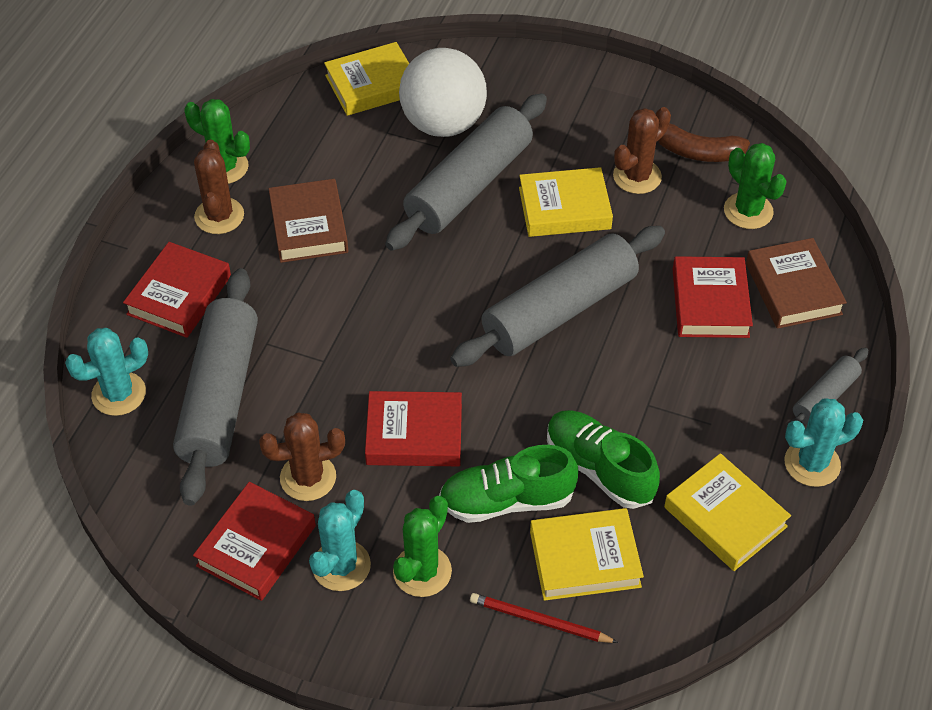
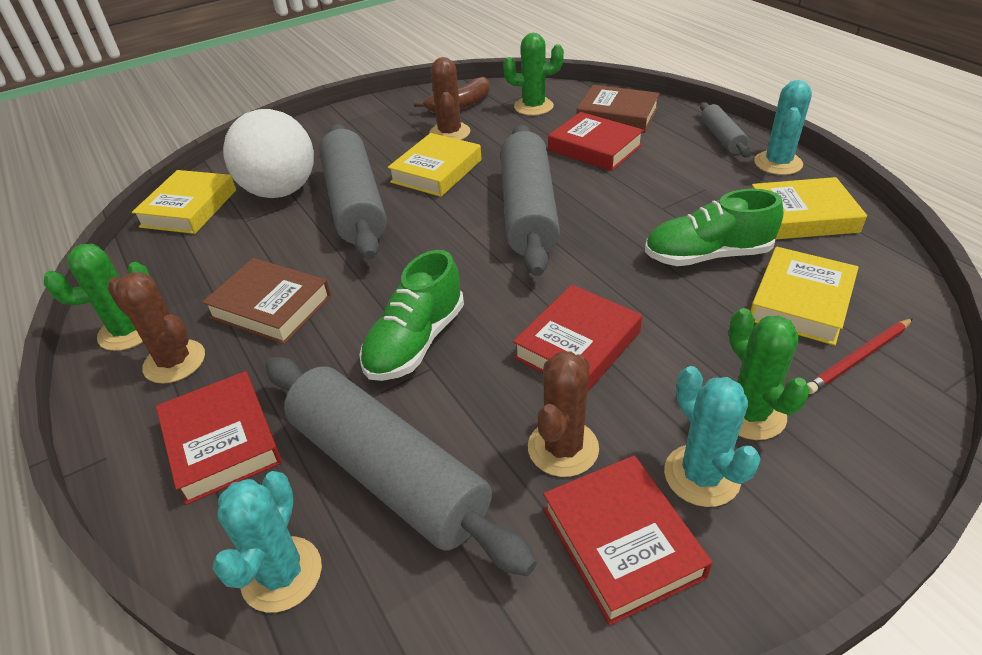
camera: 50 degrees left, 10 degrees down
(506, 501) = (702, 320): green shoe -> green shoe (415, 342)

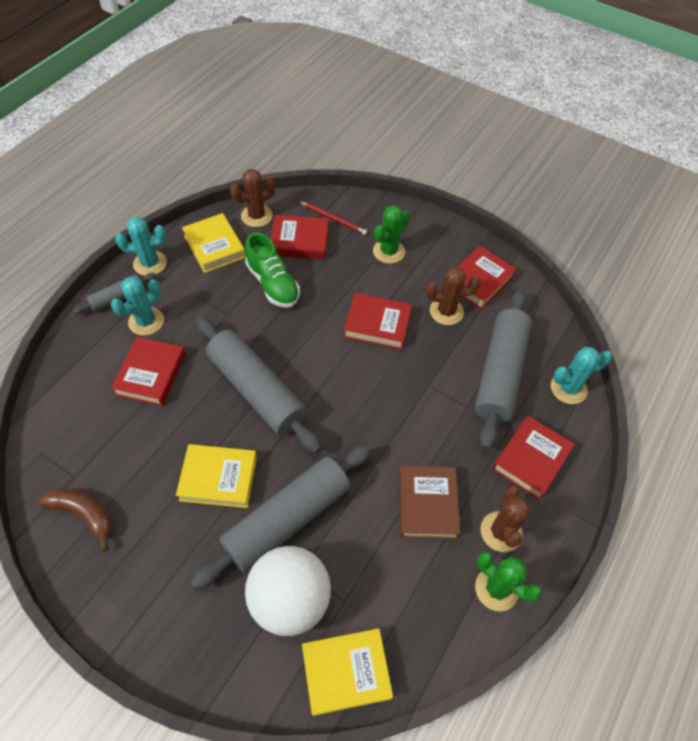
camera: 120 degrees left, 15 degrees up
(415, 342) = (414, 401): green shoe -> none
(450, 133) = (146, 498): brown cactus -> brown cactus (256, 216)
(528, 211) = (256, 390): grey rolling pin -> grey rolling pin turned 75 degrees clockwise
(533, 107) = (79, 445): green cactus -> none
(617, 115) = (88, 373): brown book -> none
(701, 475) = (432, 262): turquoise cactus -> turquoise cactus (146, 321)
(800, 302) = (299, 241): yellow book -> red book

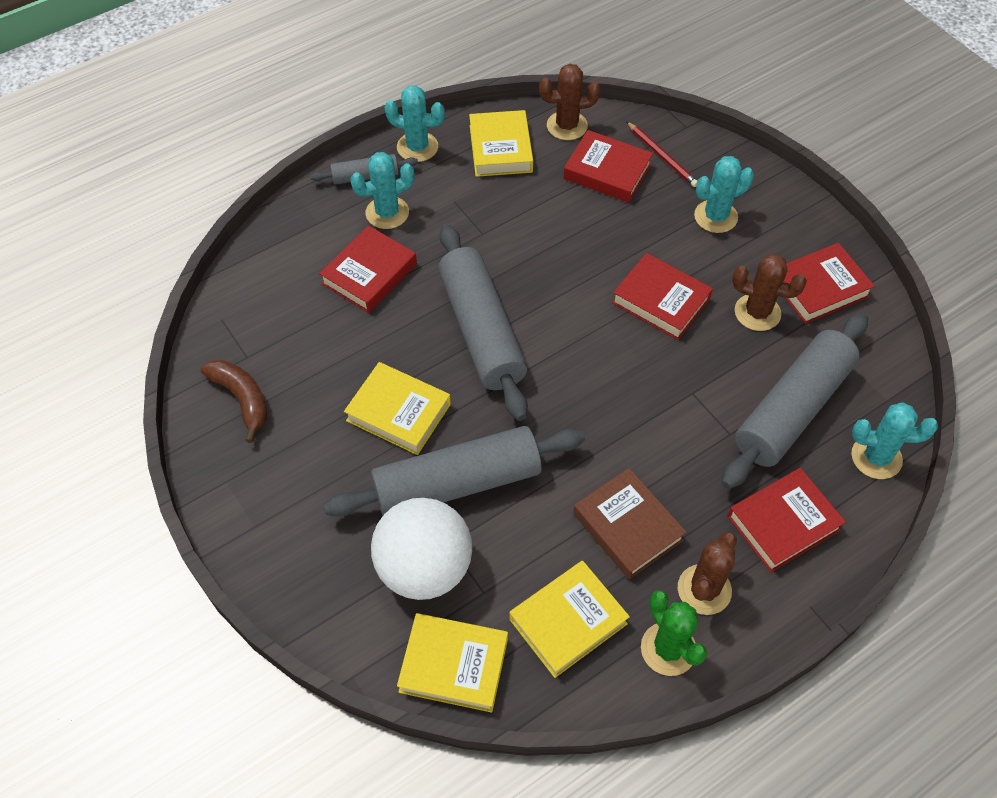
camera: 25 degrees right, 0 degrees up
(273, 284) = (552, 213): green shoe -> none
(388, 251) = (715, 216): green cactus -> turquoise cactus
(416, 598) = (568, 621): none -> yellow book
(427, 504) = (627, 527): brown book -> brown book turned 60 degrees counterclockwise

